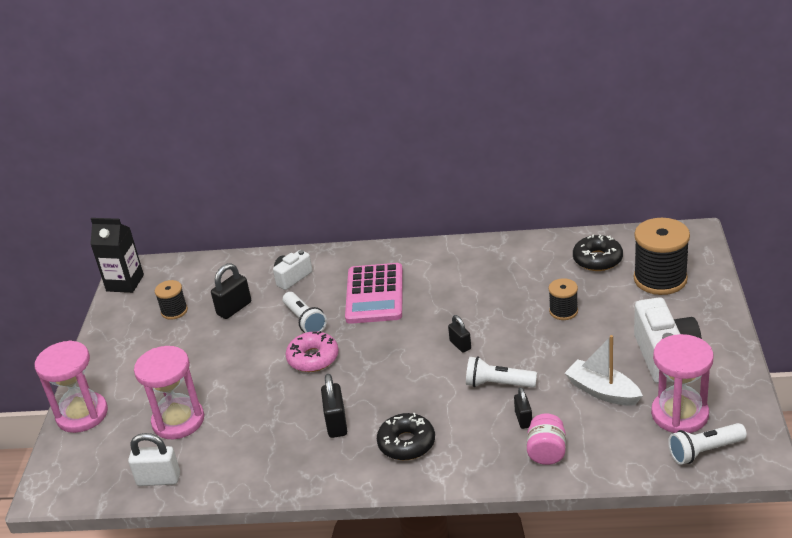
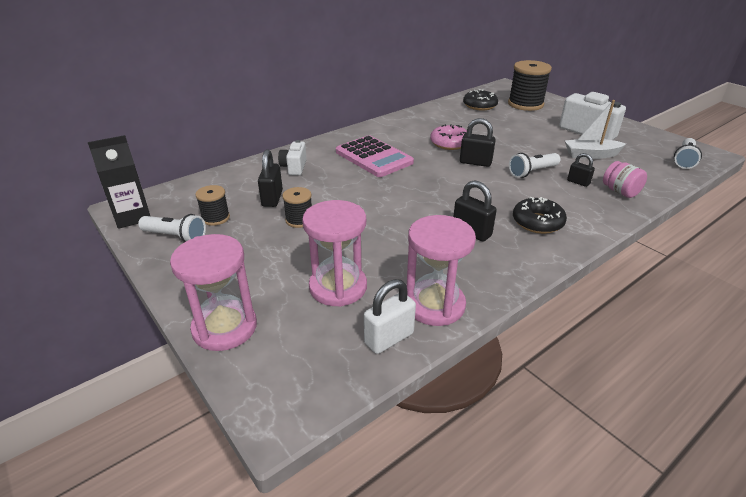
camera: 45 degrees left, 0 degrees up
(304, 321) = (345, 186): white flashlight -> white flashlight (175, 237)
(313, 358) = (388, 203): pink donut -> pink donut (449, 143)
(460, 345) = (475, 162): black padlock -> black padlock, size x1.56
(563, 311) = (503, 130): black spool -> black spool (299, 220)
(679, 414) = (643, 150): pink hourglass -> pink hourglass (434, 305)

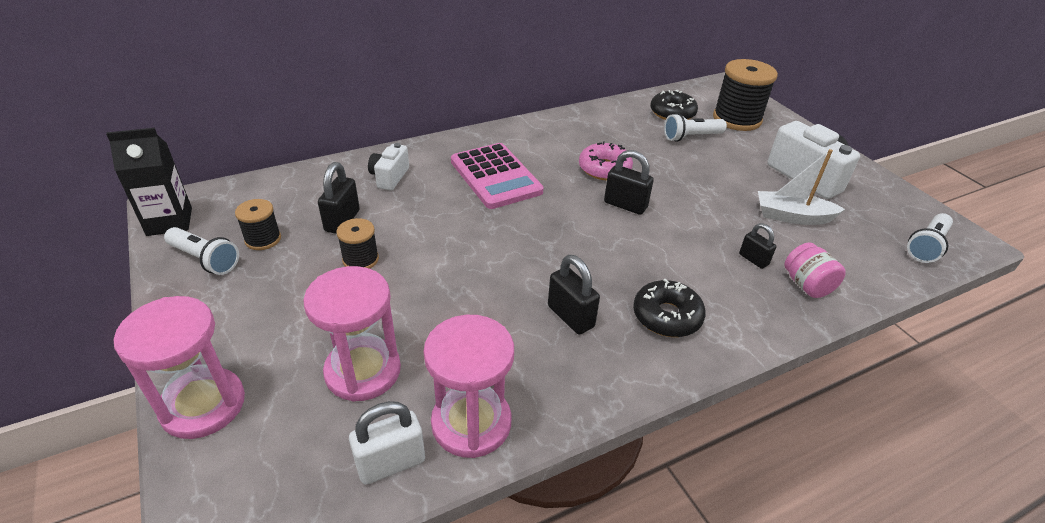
camera: 10 degrees right, 5 degrees up
(532, 172) = (696, 232): white flashlight -> white flashlight (691, 137)

